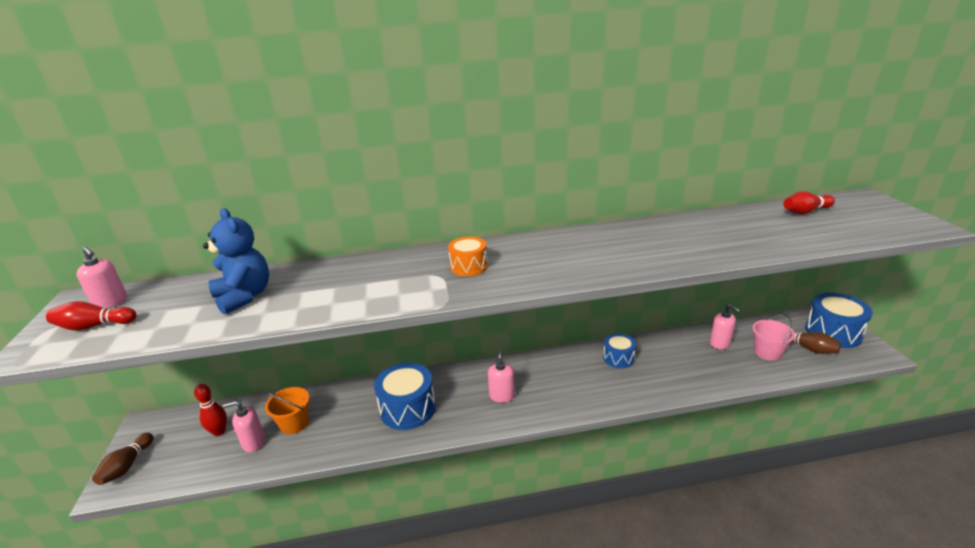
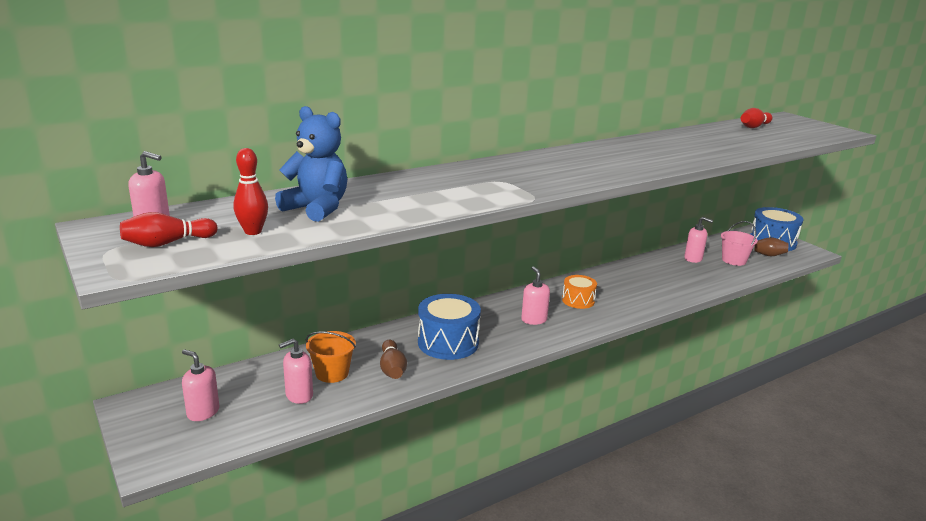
camera: 25 degrees left, 5 degrees down
(127, 466) = (153, 442): brown bowling pin -> brown bowling pin (392, 369)
(179, 443) = (203, 412): none -> pink soap dispenser
(219, 431) = (245, 394): red bowling pin -> red bowling pin (253, 231)
(469, 266) = (521, 173): orange drum -> orange drum (578, 300)
(618, 358) = (617, 279): blue drum -> none

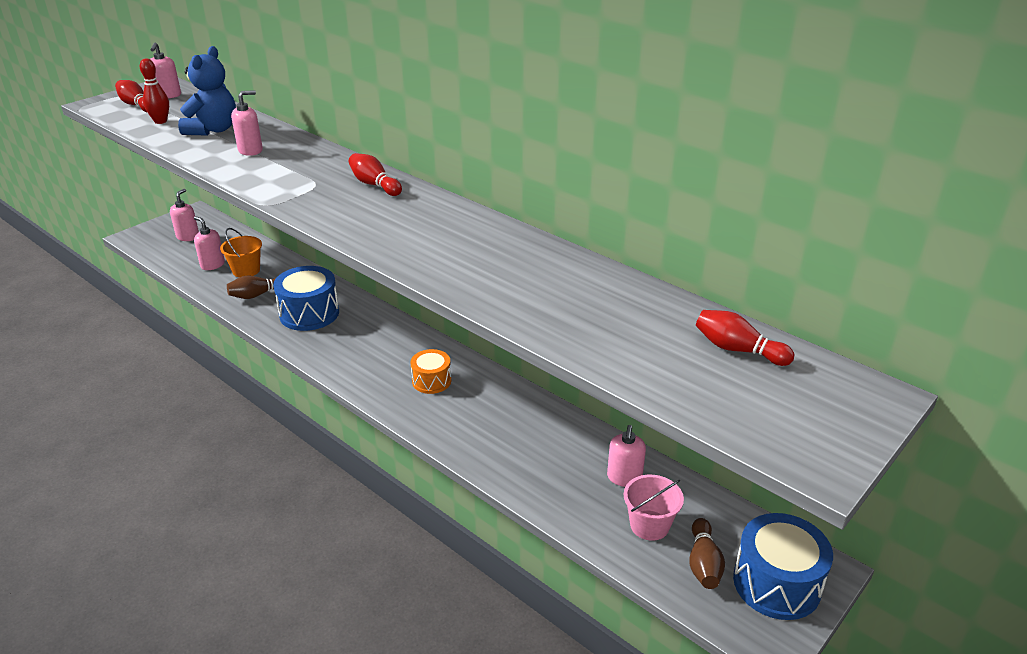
camera: 75 degrees right, 10 degrees up
(513, 165) = (374, 185): none -> red bowling pin
(534, 320) = (372, 356): pink soap dispenser -> pink soap dispenser (250, 150)

